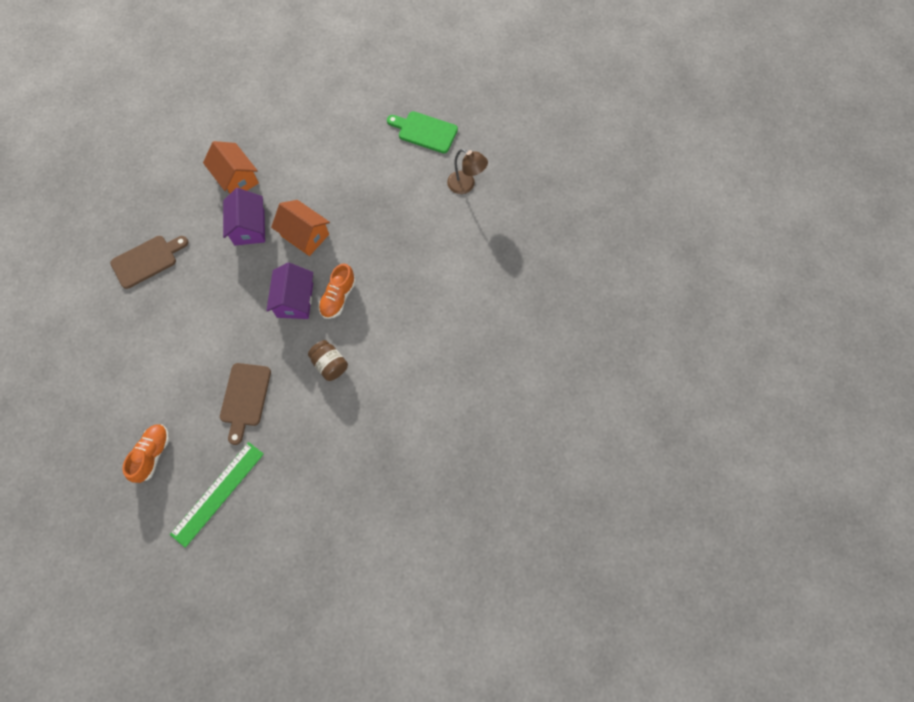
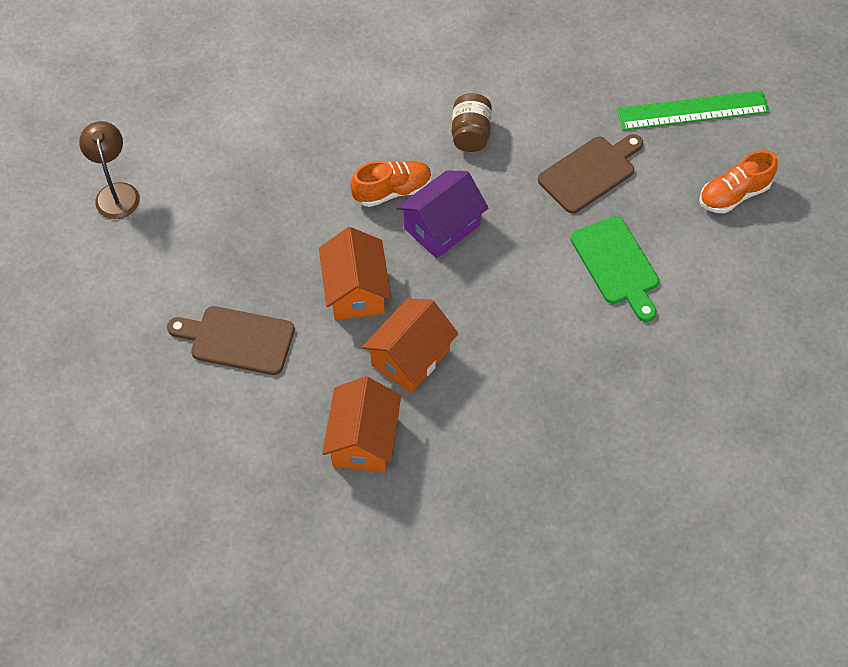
camera: 135 degrees left, 10 degrees down
(147, 260) = (573, 422): brown cutting board -> brown cutting board (237, 340)
(249, 227) = (410, 357): purple house -> orange house
(425, 131) = (76, 297): green cutting board -> green cutting board (617, 265)

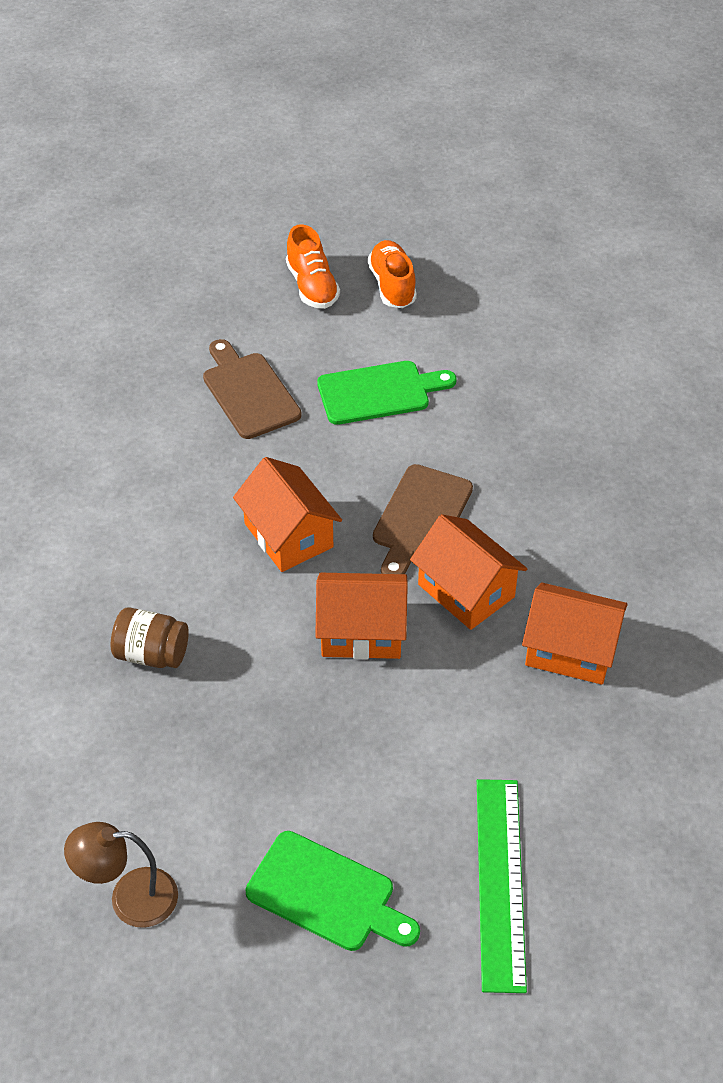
camera: 80 degrees left, 10 degrees down
(128, 304) = (327, 894): none -> green cutting board
(237, 340) = (409, 767): brown cutting board -> brown cutting board (420, 518)
(392, 191) = (221, 576): orange shoe -> orange shoe (392, 286)
(442, 227) = (288, 535): purple house -> orange house
(471, 134) = (158, 488): brown jar -> brown jar (152, 654)
(692, 110) = (190, 295): green ruler -> green ruler (499, 882)

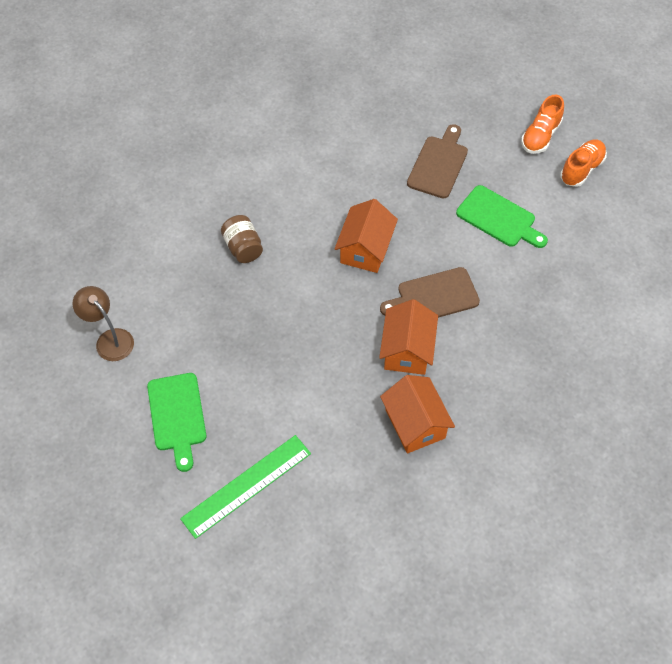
camera: 50 degrees right, 10 degrees up
(361, 632) = (337, 323): orange house -> none

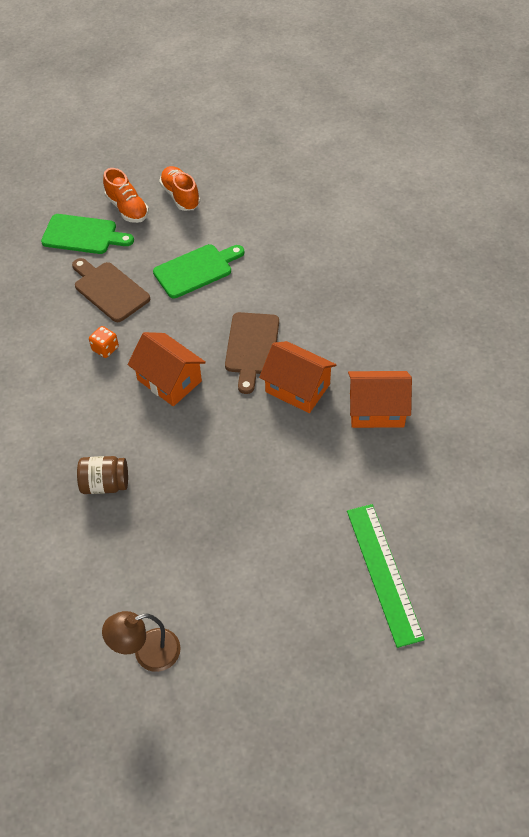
camera: 65 degrees left, 5 degrees down
(177, 416) = (277, 613): green cutting board -> green cutting board (83, 235)
(374, 189) = (105, 349): none -> orange dice

